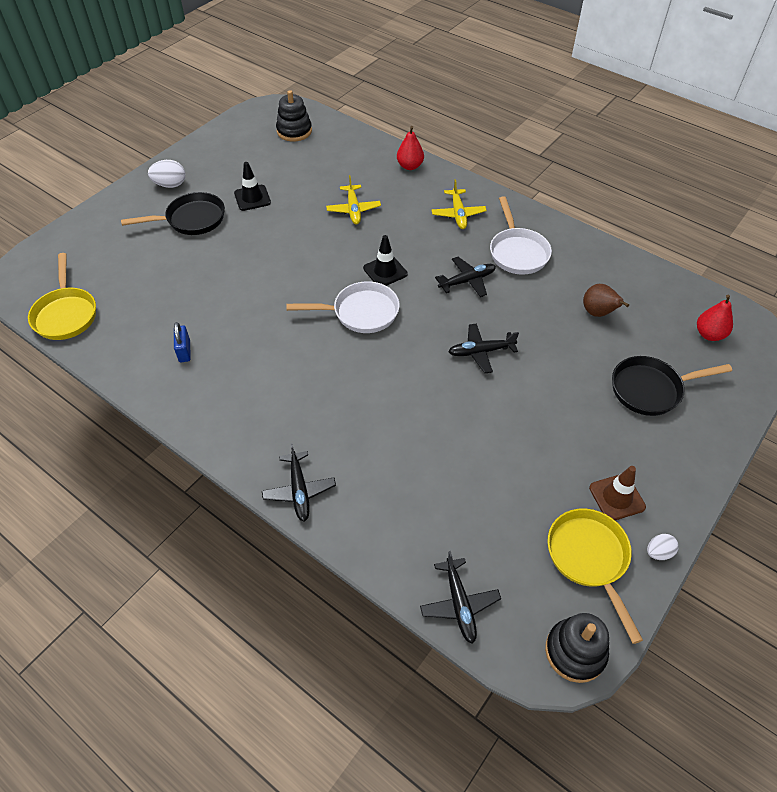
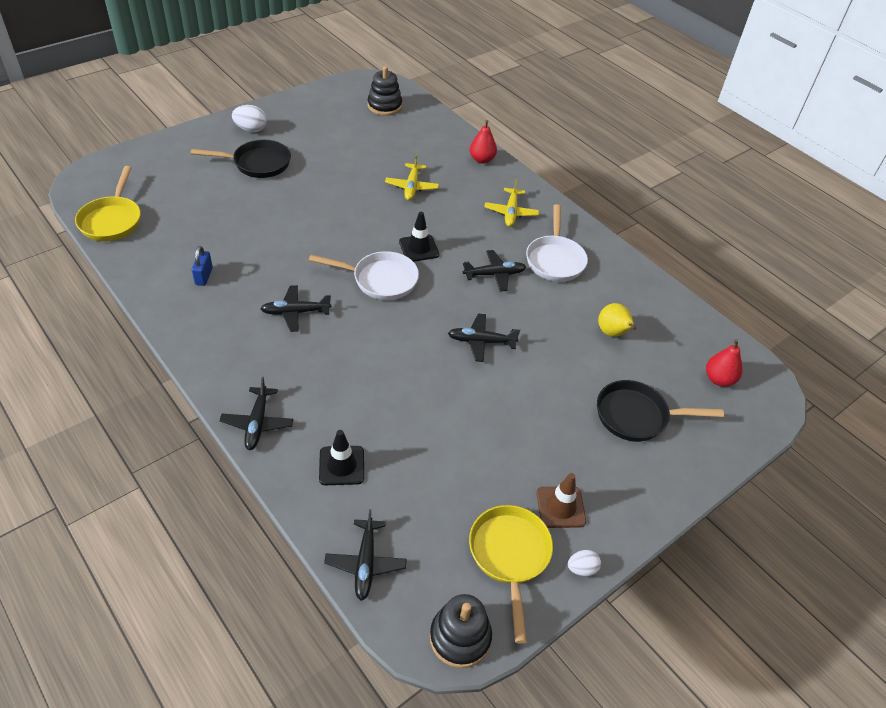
camera: 10 degrees right, 5 degrees down
(252, 198) = (321, 156): black traffic cone -> black traffic cone (341, 465)
(291, 366) = (295, 312): none -> black plane
(598, 313) = (612, 333): brown pear -> yellow pear

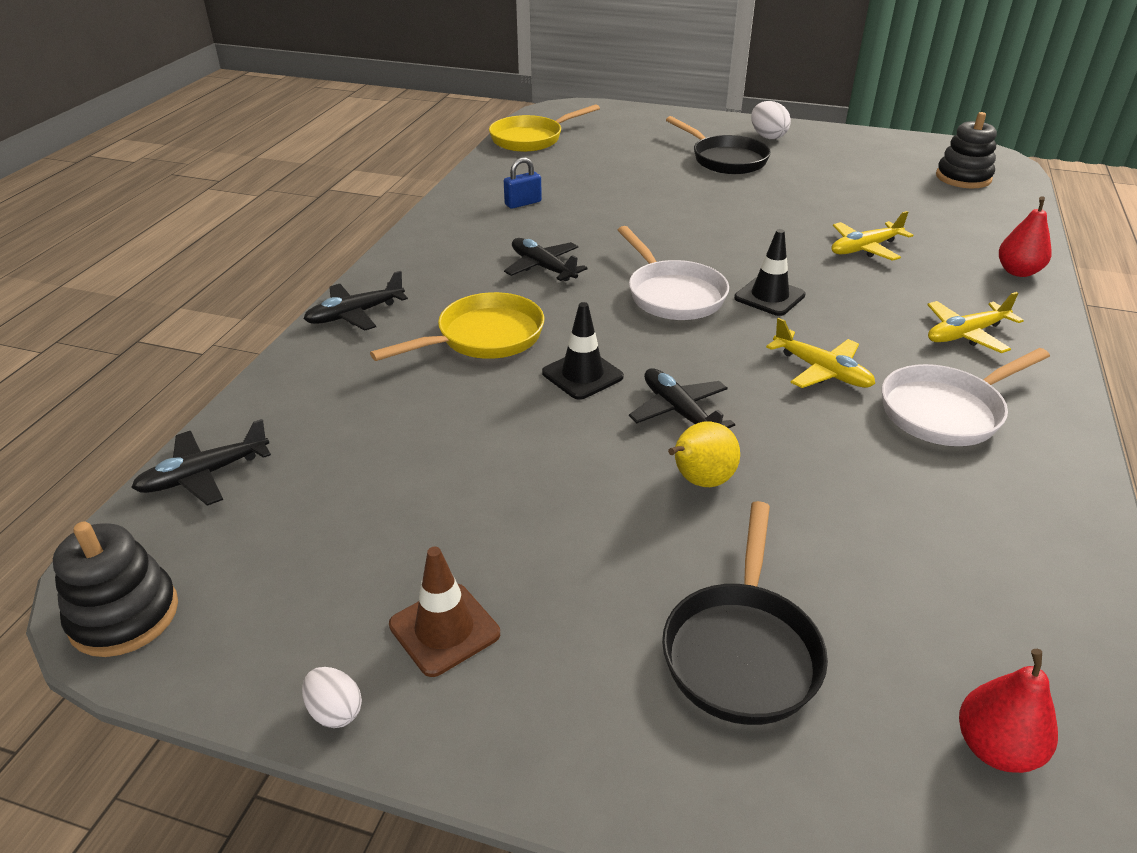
camera: 60 degrees right, 10 degrees down
(341, 465) = (344, 393): black traffic cone -> black traffic cone (582, 375)
(494, 275) = (821, 371): black plane -> yellow plane
(509, 556) = (303, 608): yellow pan -> yellow pan (483, 338)
(612, 333) = (890, 539): yellow pear -> yellow pear (700, 481)
(637, 416) = (742, 650): black pan -> black pan turned 135 degrees counterclockwise

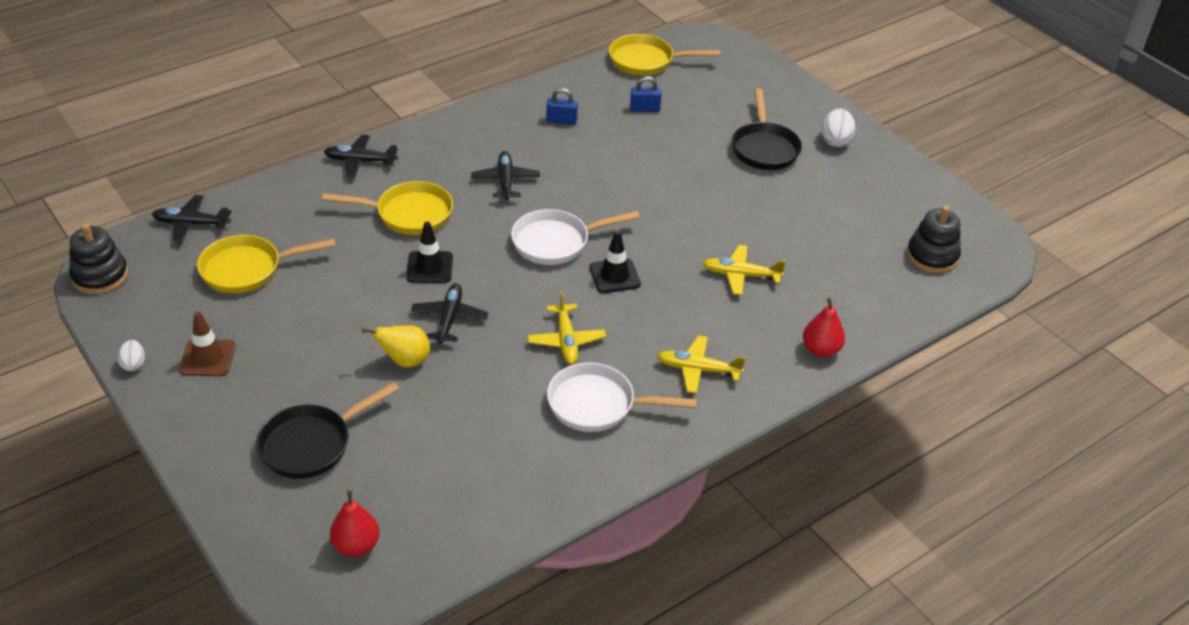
camera: 35 degrees right, 5 degrees up
(358, 487) = (247, 269): none -> yellow pan
(584, 169) = (644, 109): none -> blue padlock
(672, 294) = (556, 242): white pan -> white pan turned 60 degrees clockwise

